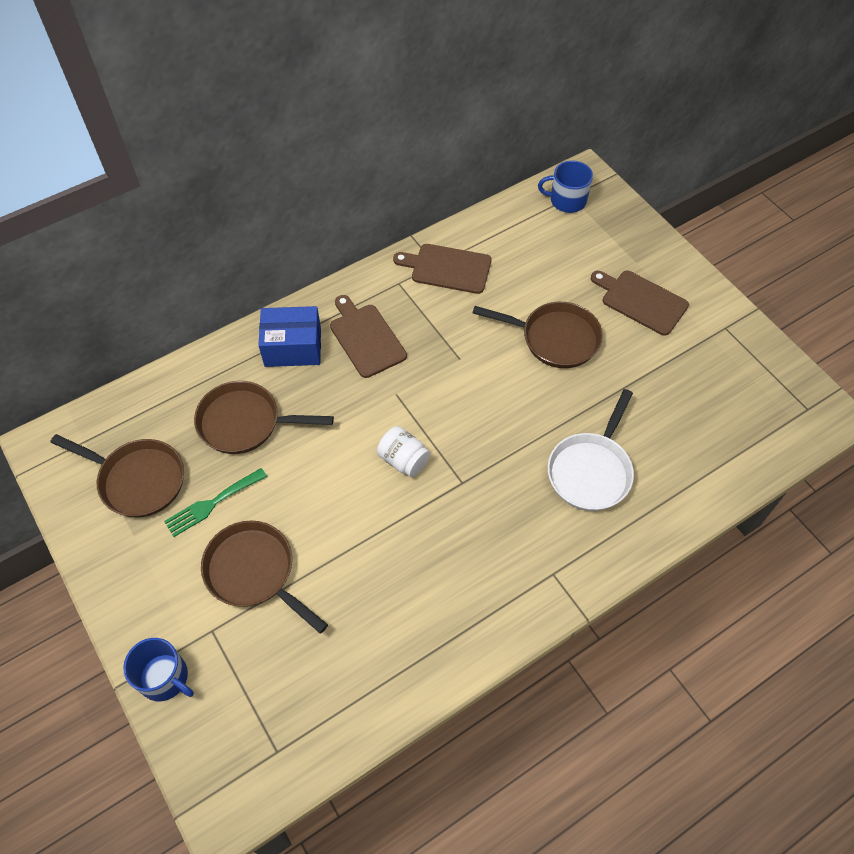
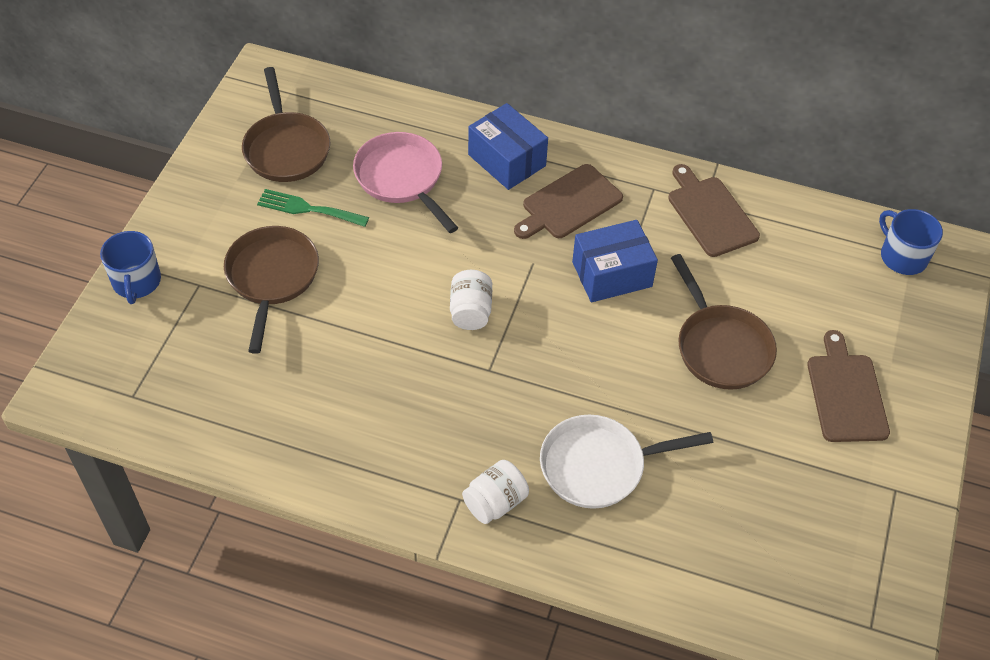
camera: 50 degrees right, 5 degrees down
(245, 422) = (402, 179): brown pan -> pink pan
(366, 338) = (569, 204): brown cutting board -> brown cutting board turned 150 degrees counterclockwise
(446, 356) = (612, 274): none -> blue box
(572, 553) = (495, 502): none -> white jar

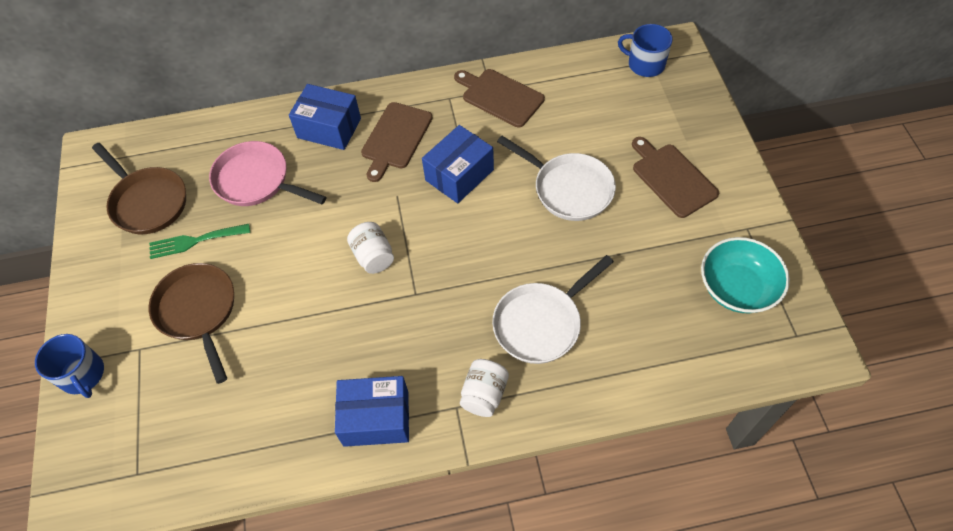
camera: 25 degrees left, 5 degrees up
(376, 467) = (376, 418): none -> blue box
(720, 347) = (568, 189): brown pan -> white pan
(838, 544) = (737, 288): none -> turquoise bowl

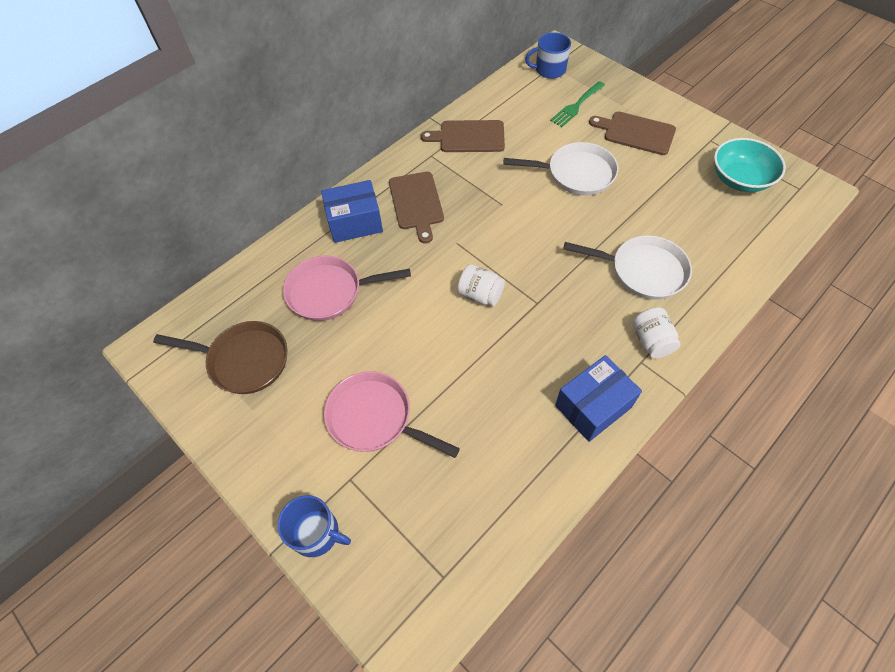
camera: 35 degrees left, 0 degrees up
(194, 241) = (318, 367): green fork -> green fork (576, 106)
(198, 311) = (375, 418): brown pan -> pink pan
(459, 175) = (490, 204): blue box -> none
(541, 323) = (643, 271): white pan -> white pan turned 90 degrees counterclockwise

